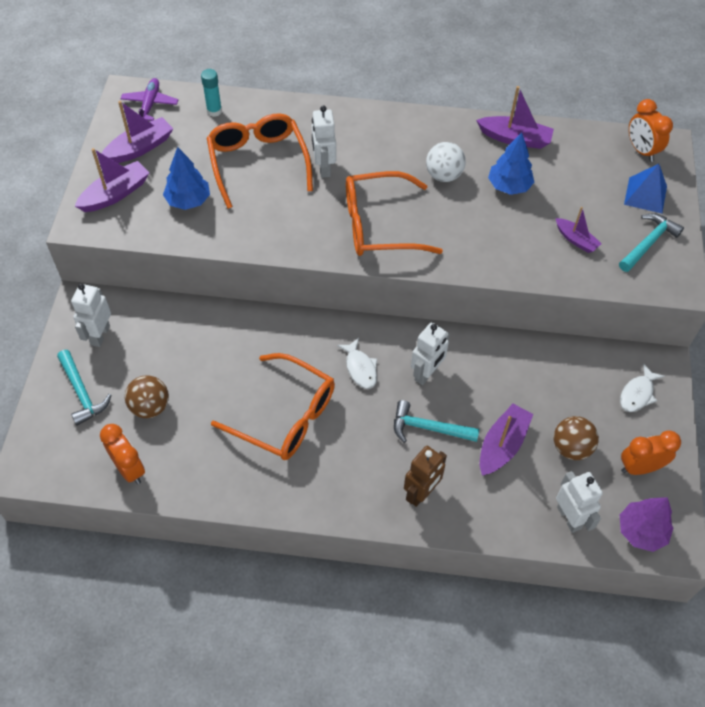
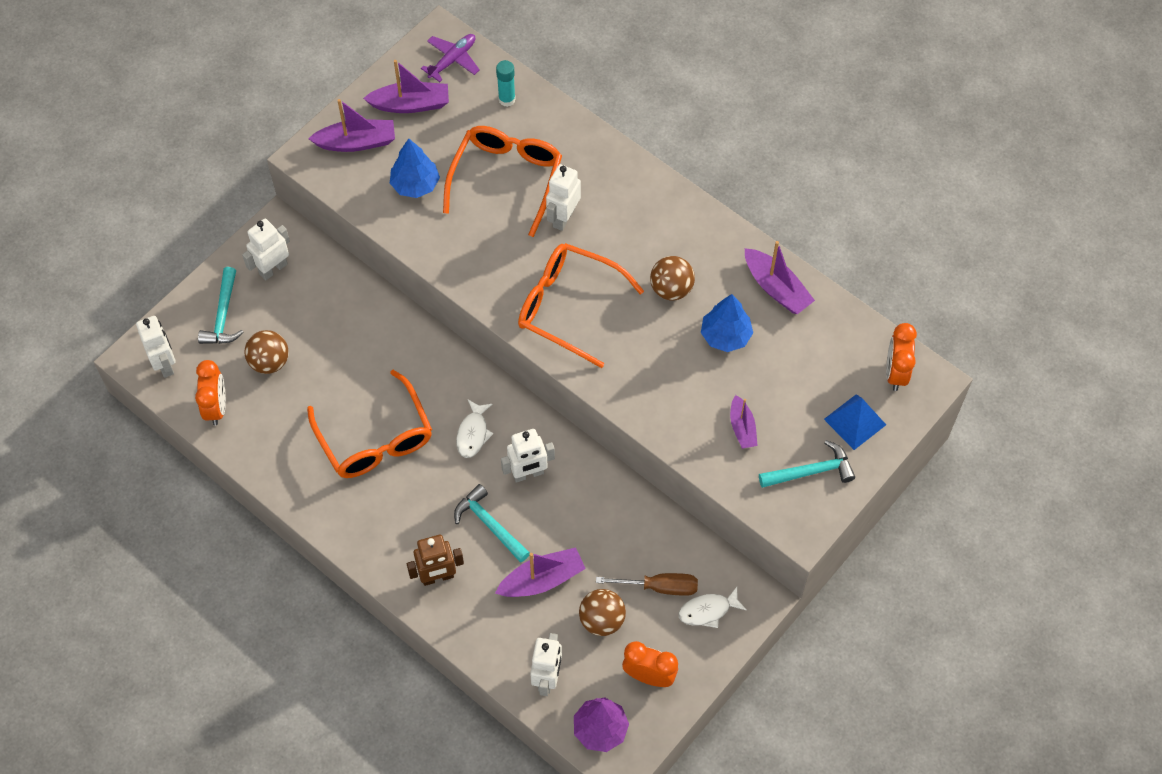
camera: 35 degrees right, 5 degrees up
(56, 459) = (165, 364): none -> white robot
(443, 175) = (671, 289): white ball -> brown ball
(590, 398) = (659, 587): none -> brown screwdriver

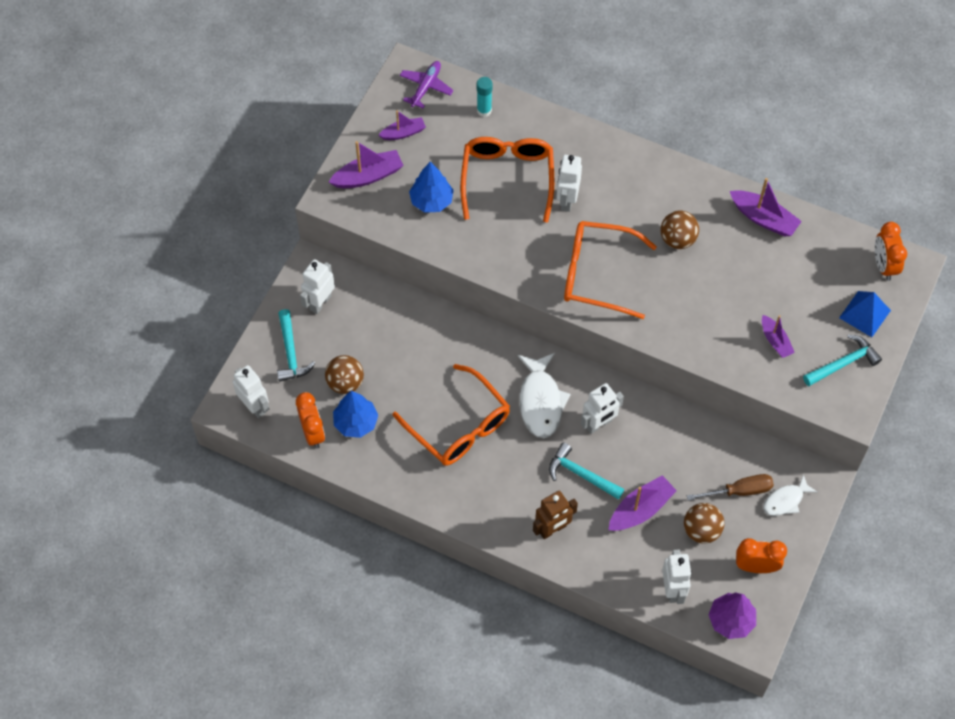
camera: 15 degrees left, 0 degrees up
(411, 104) = (403, 133): purple boat -> purple boat, size x0.64
(473, 434) = (540, 402): white fish -> white fish, size x1.67
(725, 336) = (735, 268): blue tree -> blue tree (356, 422)

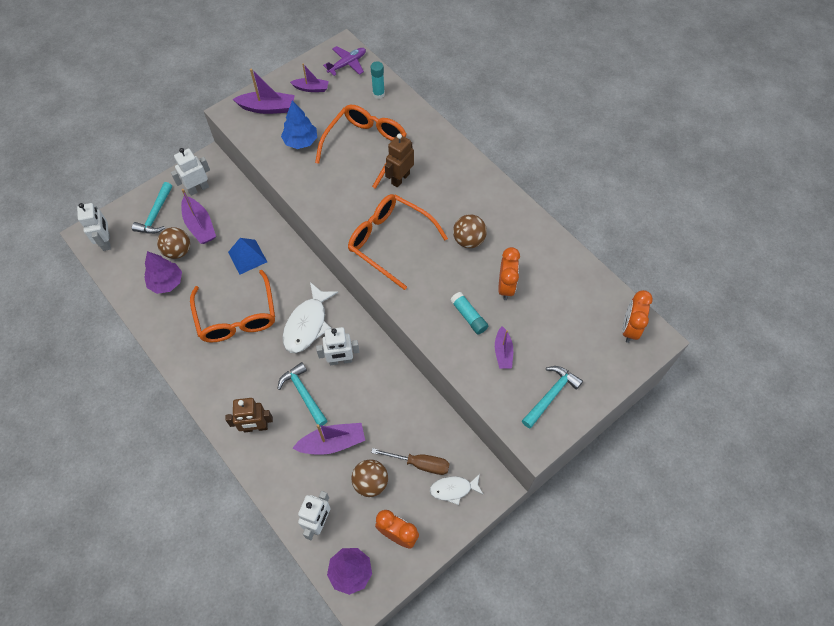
camera: 25 degrees right, 0 degrees up
(313, 433) = (132, 277): orange clock -> orange clock (505, 286)
(356, 422) = (166, 282): blue tree -> purple tree
(567, 200) = (400, 178): white robot -> brown robot
(722, 319) = (468, 316): none -> turquoise glue stick
(764, 219) = (547, 251): purple boat -> purple boat (200, 225)
(843, 363) = (551, 395): turquoise hammer -> turquoise hammer turned 45 degrees counterclockwise
(864, 314) = (592, 361): blue pyramid -> blue pyramid (247, 257)

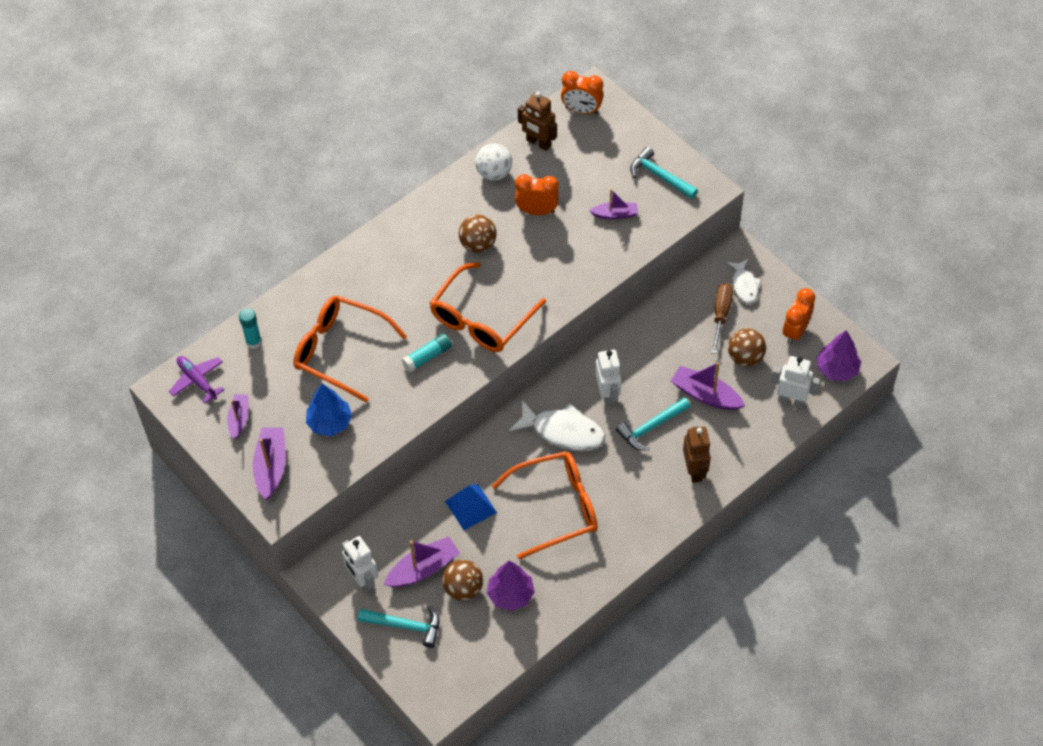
camera: 90 degrees left, 5 degrees down
(106, 241) = (449, 680): white robot -> none
(332, 442) = (705, 395): purple boat -> purple boat turned 45 degrees counterclockwise
(400, 178) = (391, 313): brown robot -> brown robot (538, 143)
(468, 316) = (575, 244): turquoise glue stick -> turquoise glue stick (427, 357)
(548, 254) = (494, 173): none -> white ball

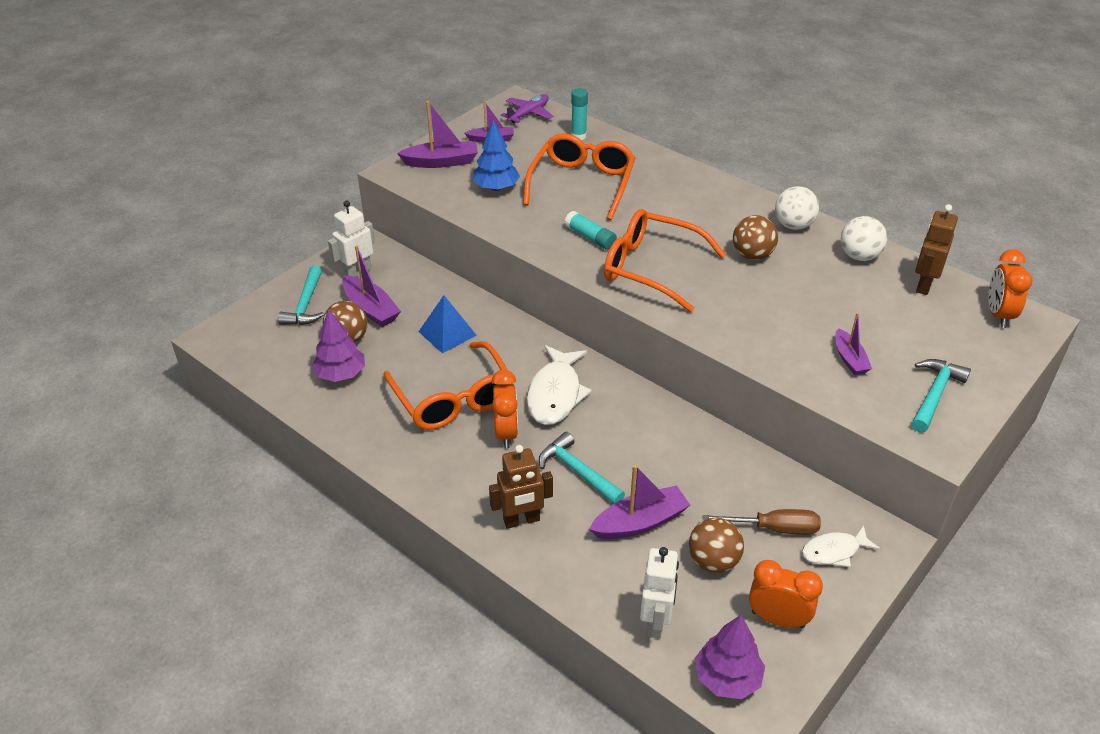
camera: 80 degrees right, 15 degrees down
(442, 206) = (793, 225): none -> white ball
(537, 211) = (821, 294): orange clock -> orange clock (506, 433)
(608, 394) = (616, 427): white robot -> none
(705, 395) = (640, 522): purple boat -> purple boat turned 45 degrees clockwise

